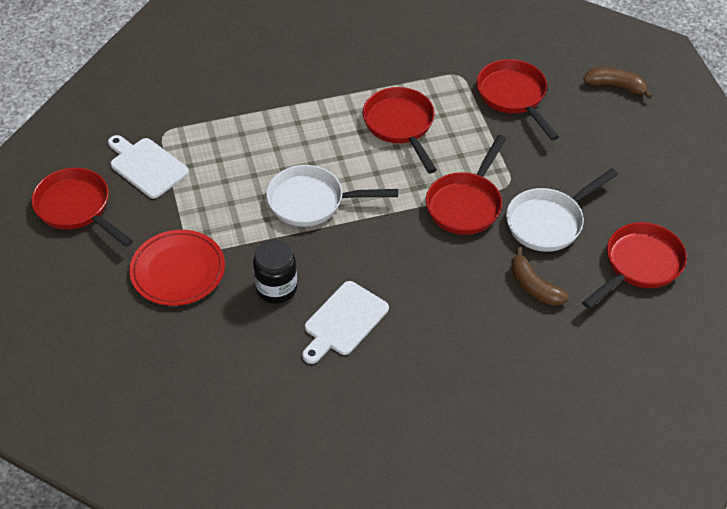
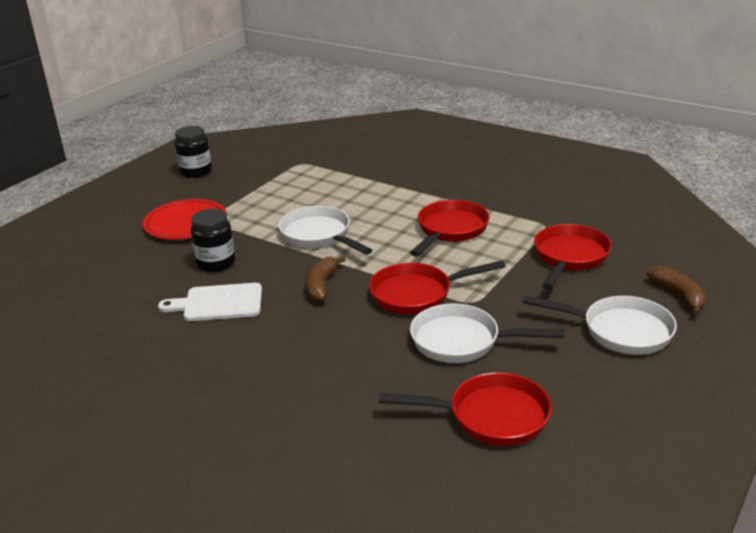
camera: 50 degrees right, 20 degrees down
(77, 208) = (196, 171): red pan -> black jar
(147, 166) = (263, 173): white cutting board -> none
(534, 286) = (377, 370): brown banana -> brown banana (321, 285)
(621, 142) = (619, 331): none -> white pan

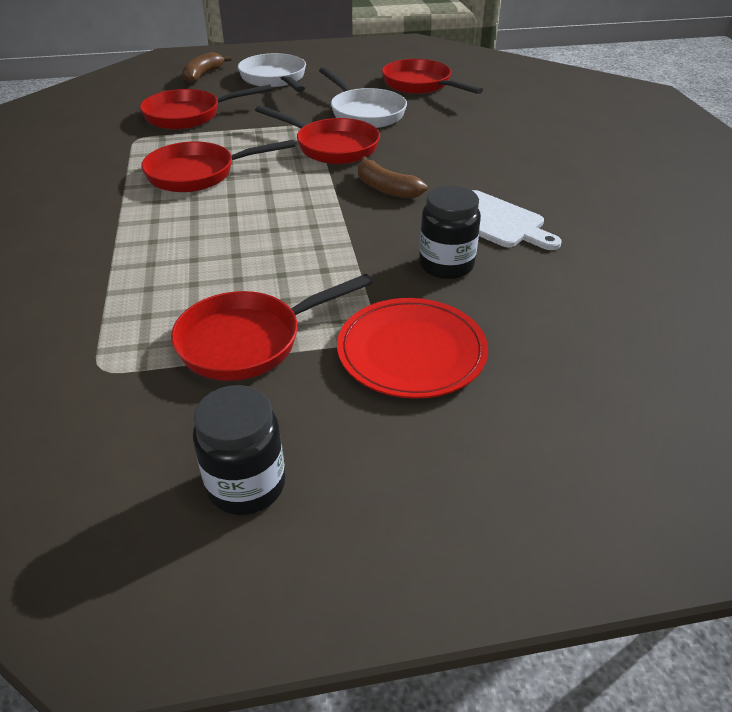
camera: 135 degrees left, 10 degrees up
(262, 194) = (249, 341): none -> red pan
(319, 236) = (302, 235): white pan -> none
(321, 285) = (386, 188): brown banana -> brown banana turned 75 degrees clockwise

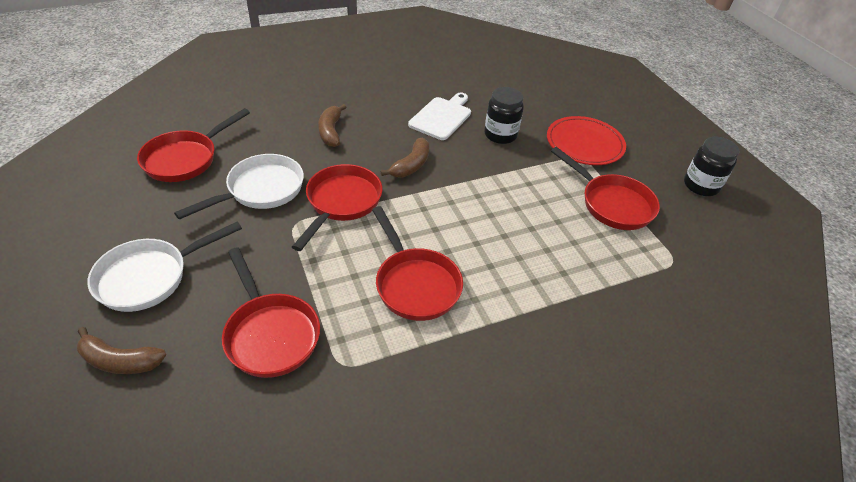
camera: 105 degrees left, 5 degrees up
(461, 147) = (331, 131): none -> brown banana

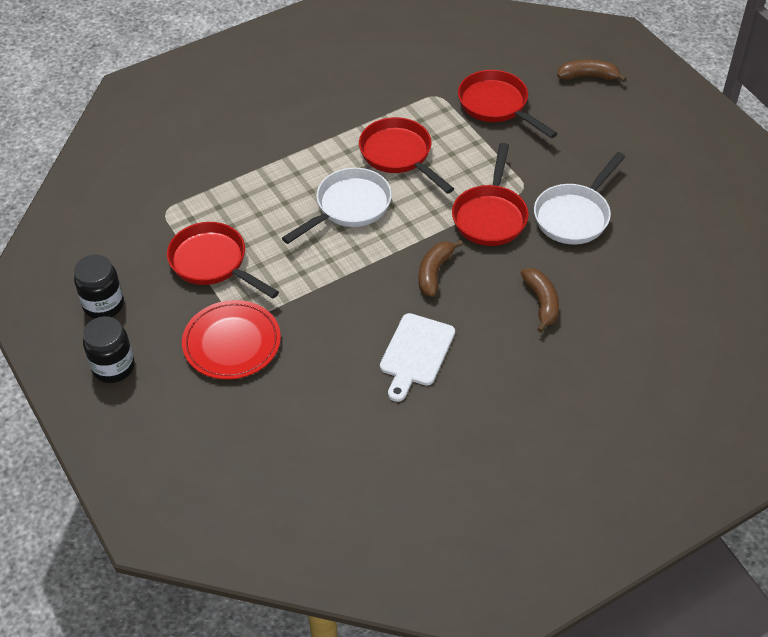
camera: 175 degrees right, 5 degrees up
(150, 277) = (613, 127): white pan -> white pan (349, 207)
(185, 159) = (672, 237): red pan -> none
(500, 135) = (338, 337): black jar -> black jar (113, 367)

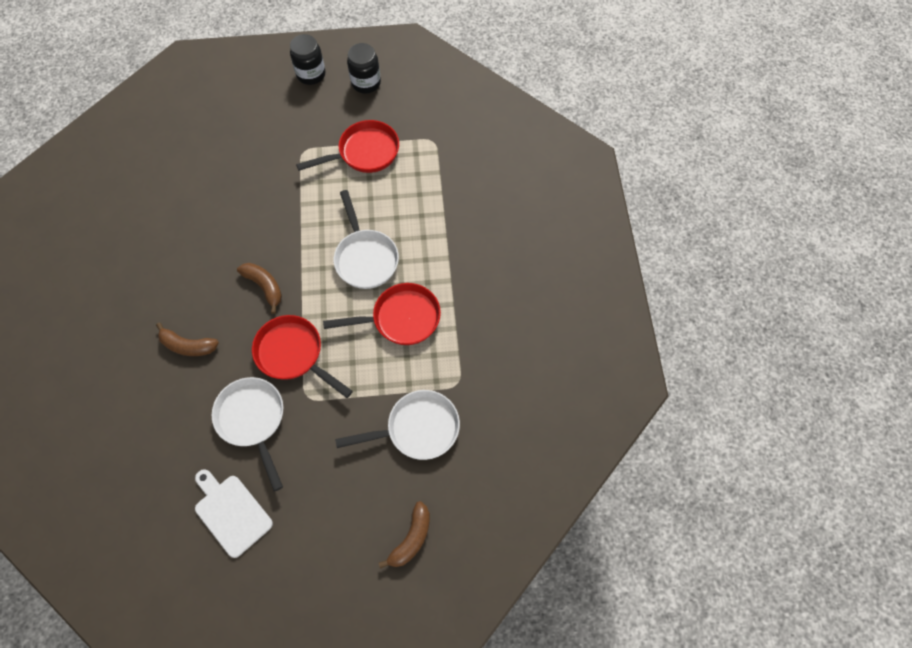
camera: 115 degrees right, 15 degrees up
(232, 343) = (287, 140): red plate -> none
(416, 353) = (203, 241): white cutting board -> white cutting board (231, 512)
(497, 105) = (417, 429): red pan -> white pan

